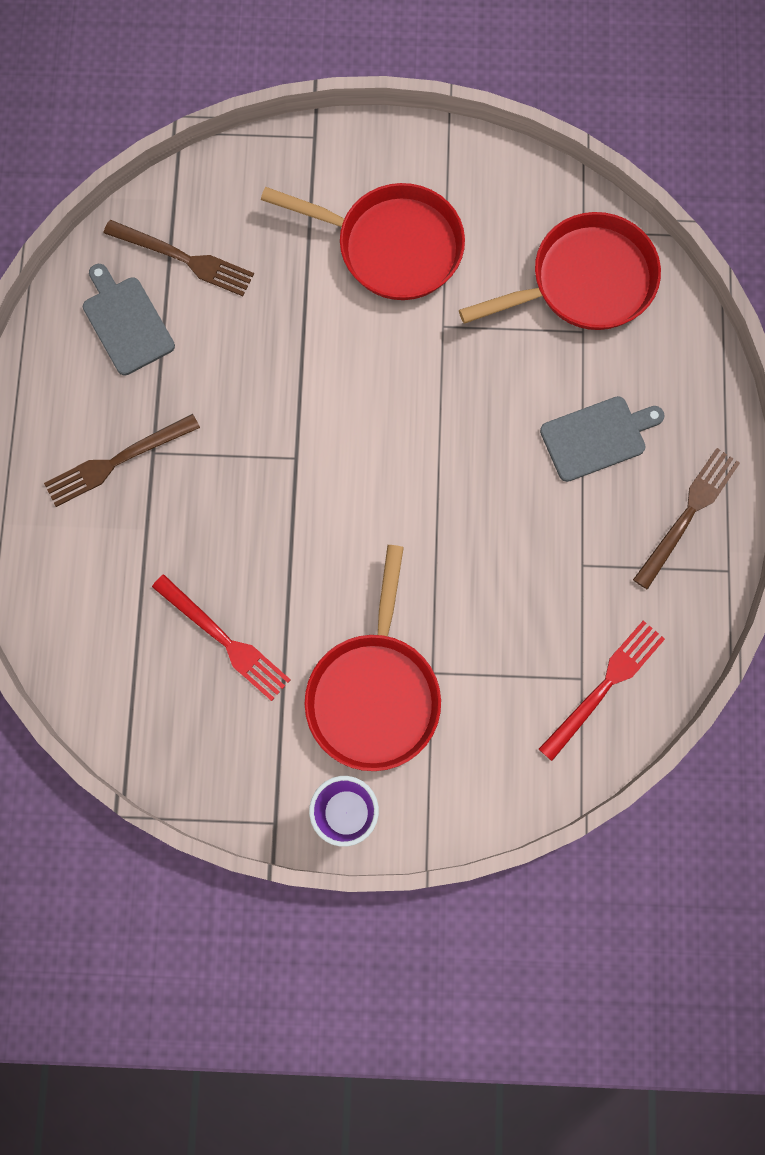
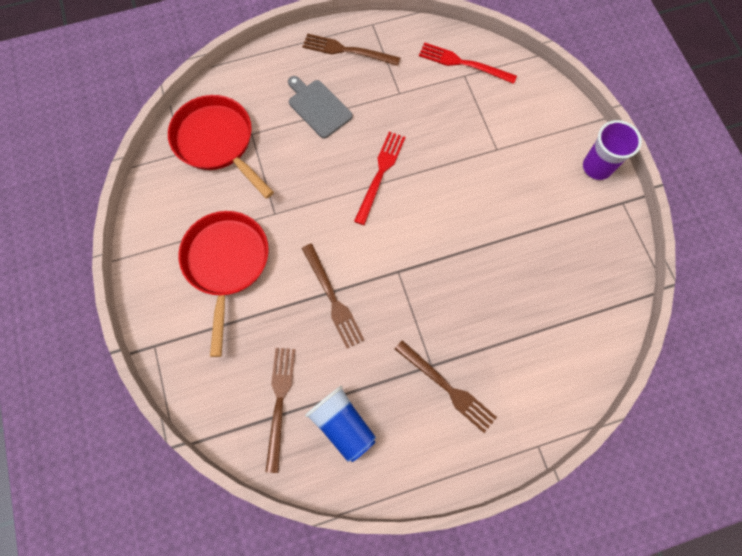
camera: 110 degrees left, 5 degrees down
(126, 322) = (343, 425): grey cutting board -> blue cup
(224, 640) = (533, 271): red fork -> red fork (380, 174)
(291, 362) = (332, 298): none -> brown fork
(374, 693) = (523, 175): red pan -> none

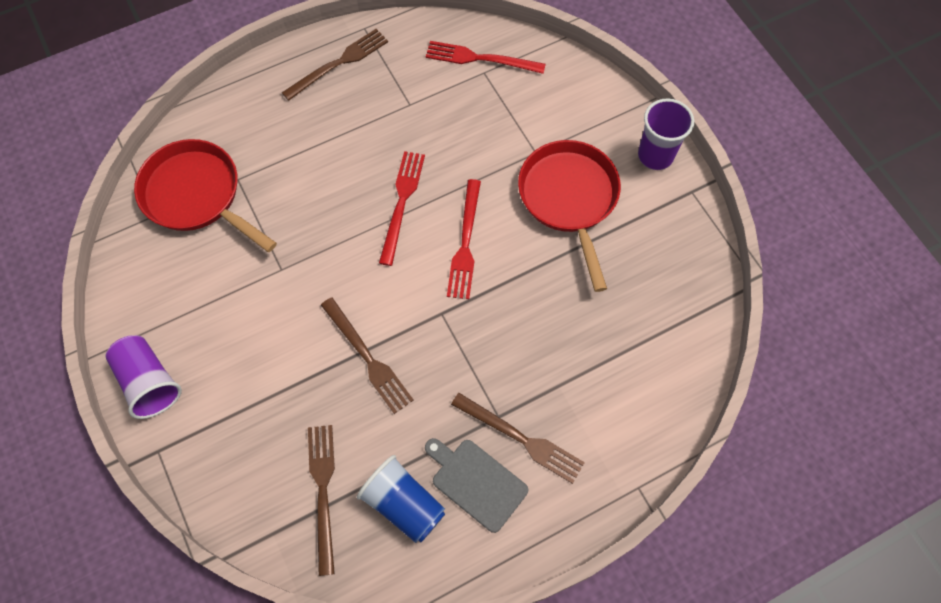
camera: 10 degrees left, 5 degrees down
(156, 288) = (149, 382): none -> purple cup
(226, 263) = (231, 338): red pan -> red pan (569, 199)
(318, 107) = (314, 135): grey cutting board -> grey cutting board (476, 482)
(347, 50) = (339, 63): brown fork -> brown fork turned 135 degrees clockwise
(427, 216) = (465, 243): none -> red fork

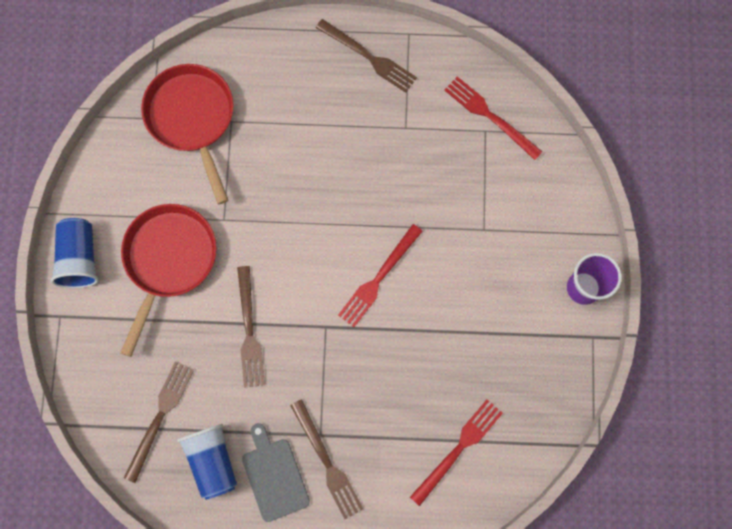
camera: 30 degrees right, 10 degrees up
(149, 382) = (80, 258): purple cup -> blue cup
(339, 63) = (369, 57): brown fork -> brown fork turned 45 degrees clockwise
(402, 203) = (348, 214): red fork -> red fork (458, 449)
(569, 199) = (486, 286): red pan -> red pan (169, 260)

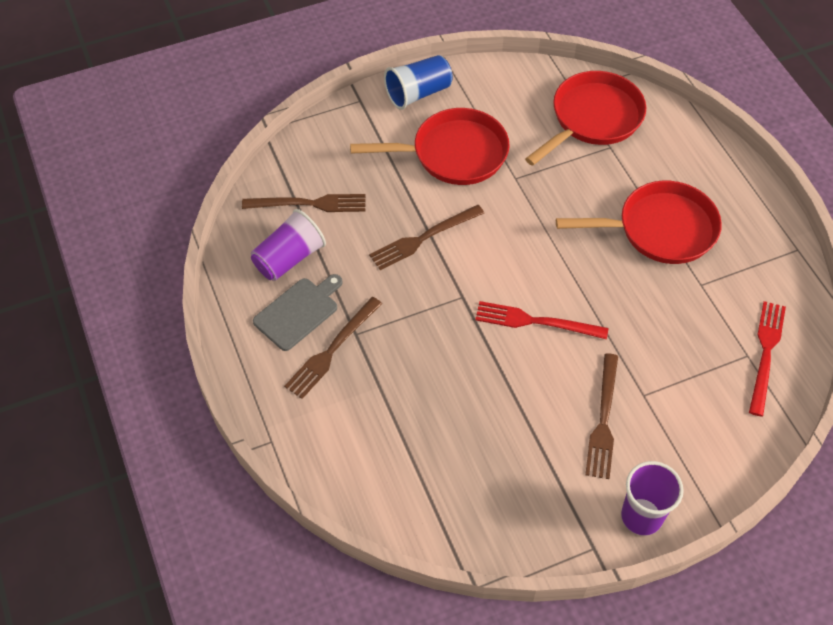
camera: 65 degrees right, 20 degrees down
(212, 461) = (289, 258): blue cup -> purple cup
(337, 128) = (660, 229): none -> red pan
(369, 57) = (749, 226): brown fork -> brown fork (603, 420)
(458, 449) = (403, 461): red fork -> none

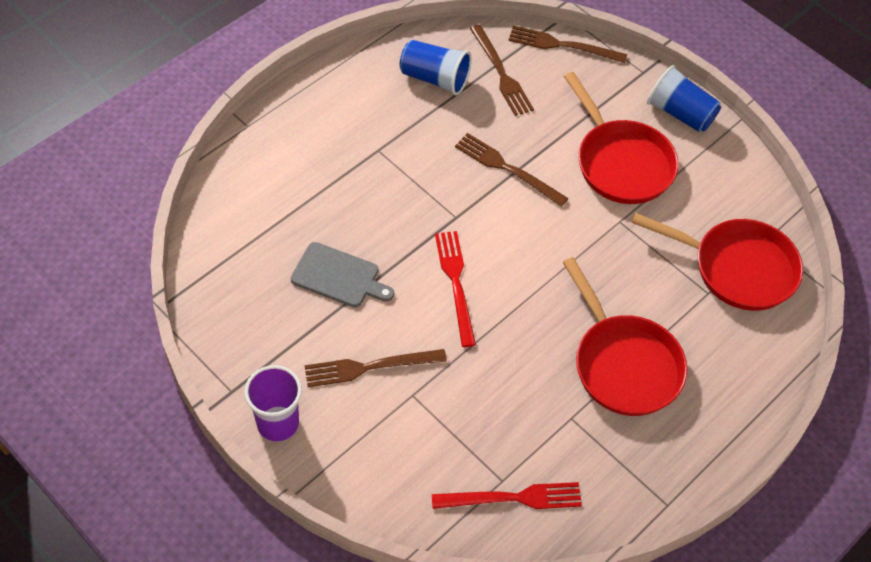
camera: 65 degrees right, 0 degrees up
(289, 258) = (434, 78): purple cup -> blue cup
(298, 312) = (382, 103): grey cutting board -> grey cutting board (338, 276)
(332, 350) = (354, 138): brown fork -> brown fork (562, 45)

